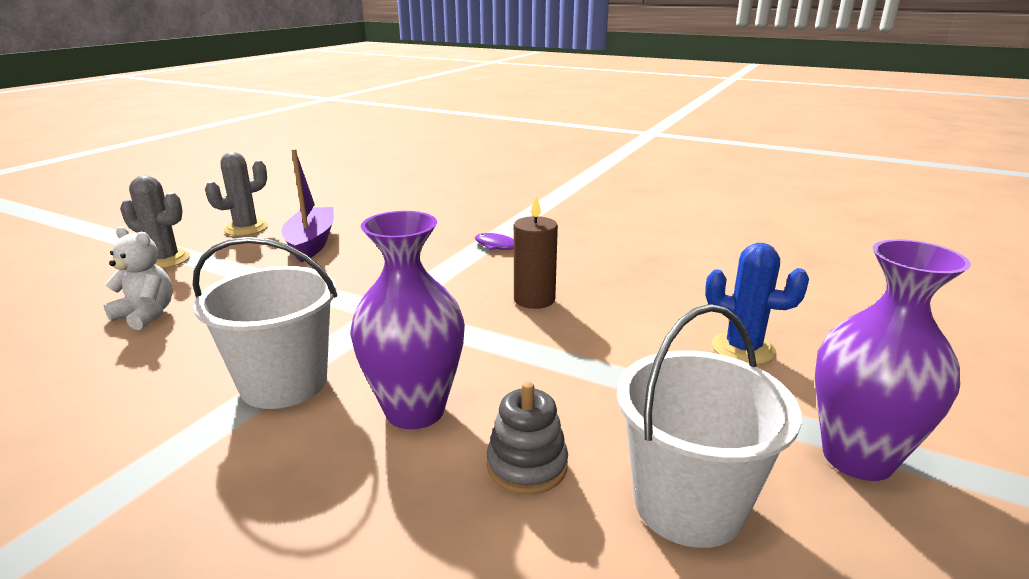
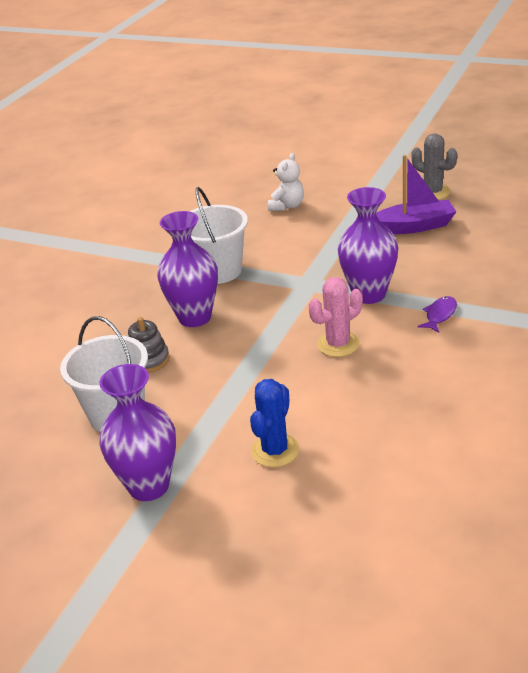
camera: 90 degrees right, 10 degrees up
(165, 260) = (364, 183): grey cactus -> none
(438, 276) = (369, 294): none -> purple vase
(534, 299) = (338, 344): brown candle -> pink cactus

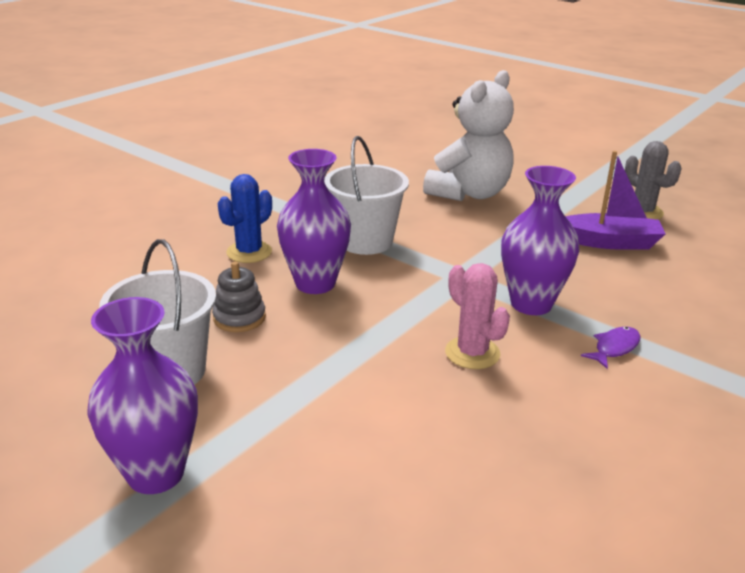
camera: 10 degrees right, 5 degrees down
(275, 451) = (337, 470): blue cactus -> blue cactus (249, 252)
(287, 206) = (469, 193): white teddy bear -> white teddy bear, size x1.97
(338, 344) = (472, 353): pink cactus -> pink cactus turned 75 degrees clockwise

